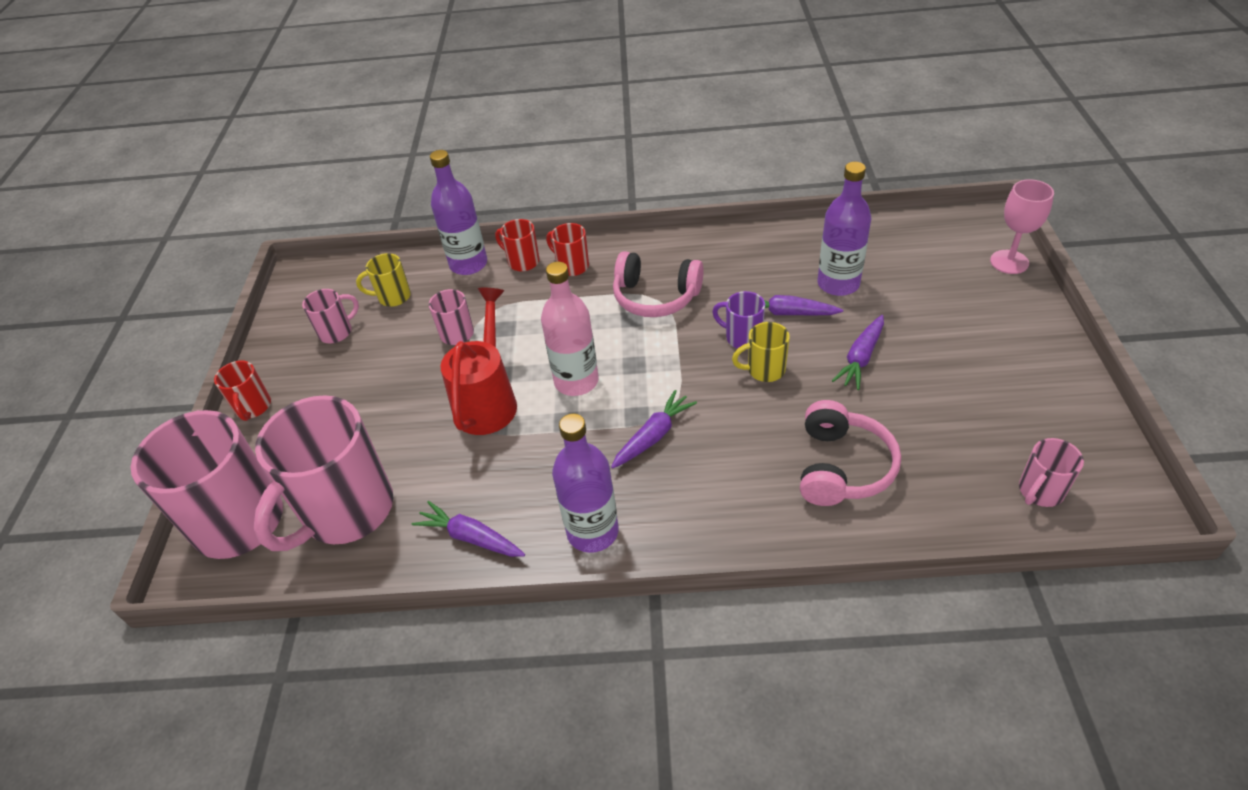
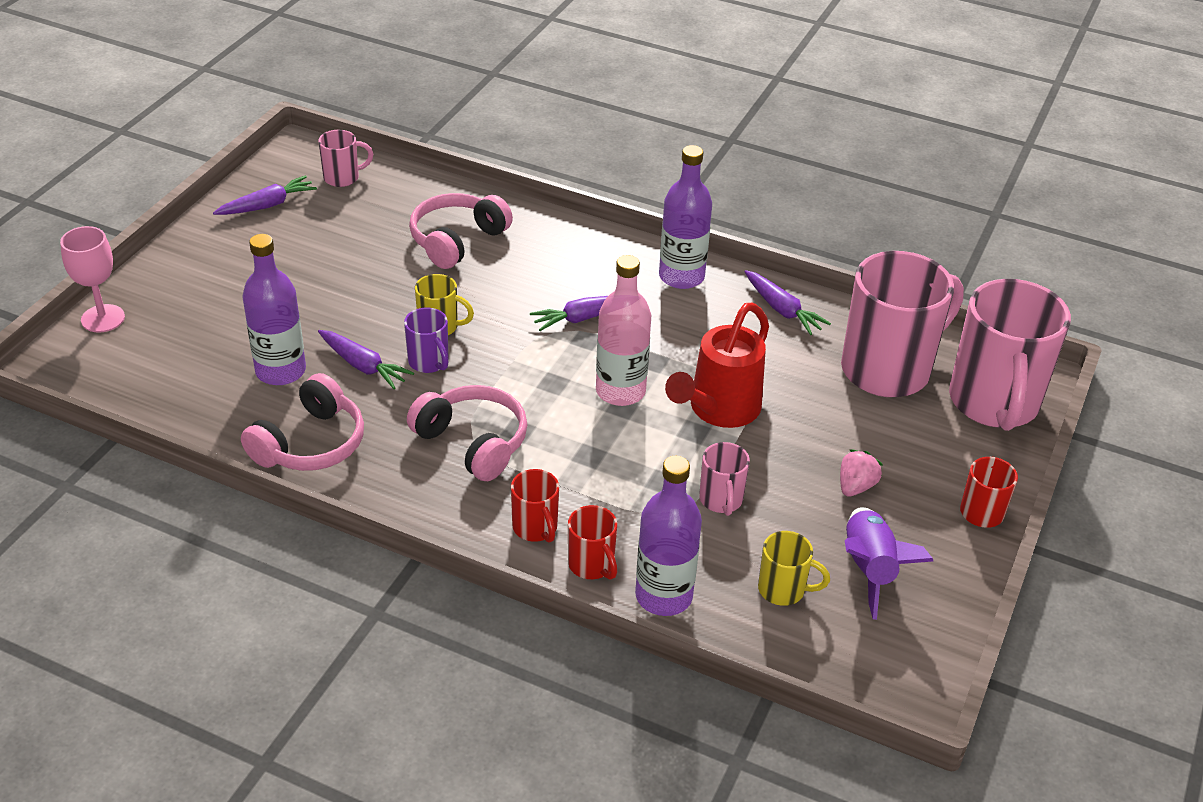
camera: 160 degrees left, 5 degrees down
(337, 332) = (869, 569): pink mug -> purple rocket
(357, 385) = (855, 486): none -> pink strawberry
(760, 251) = (310, 443): none -> pink headphones
(861, 358) = (348, 301): purple carrot -> purple carrot (267, 205)

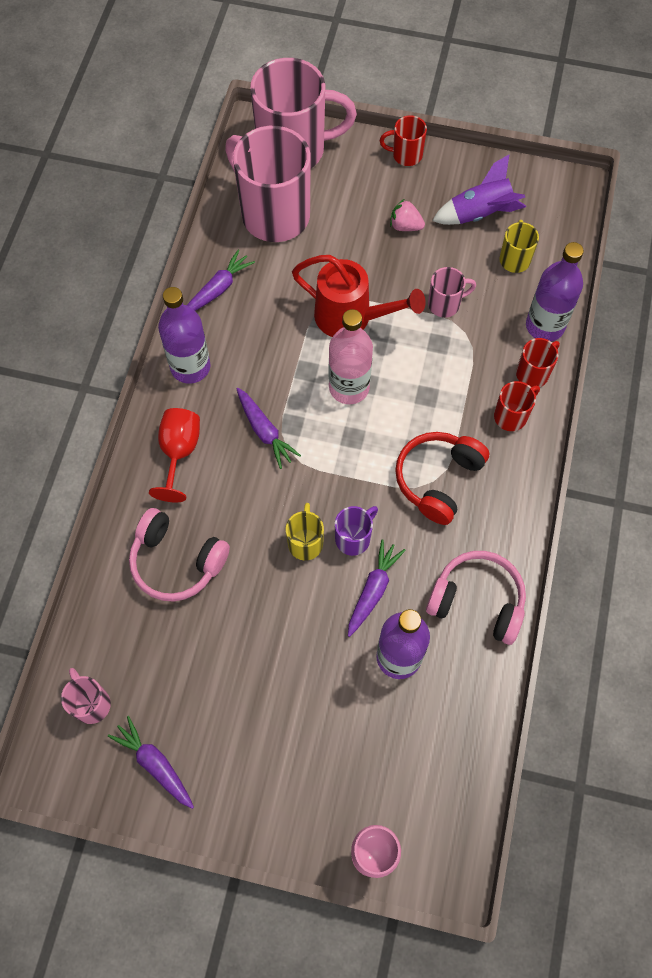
camera: 100 degrees left, 25 degrees up
(473, 442) = (438, 479): pink headphones -> red headphones
(578, 256) = (179, 452): none -> red goblet

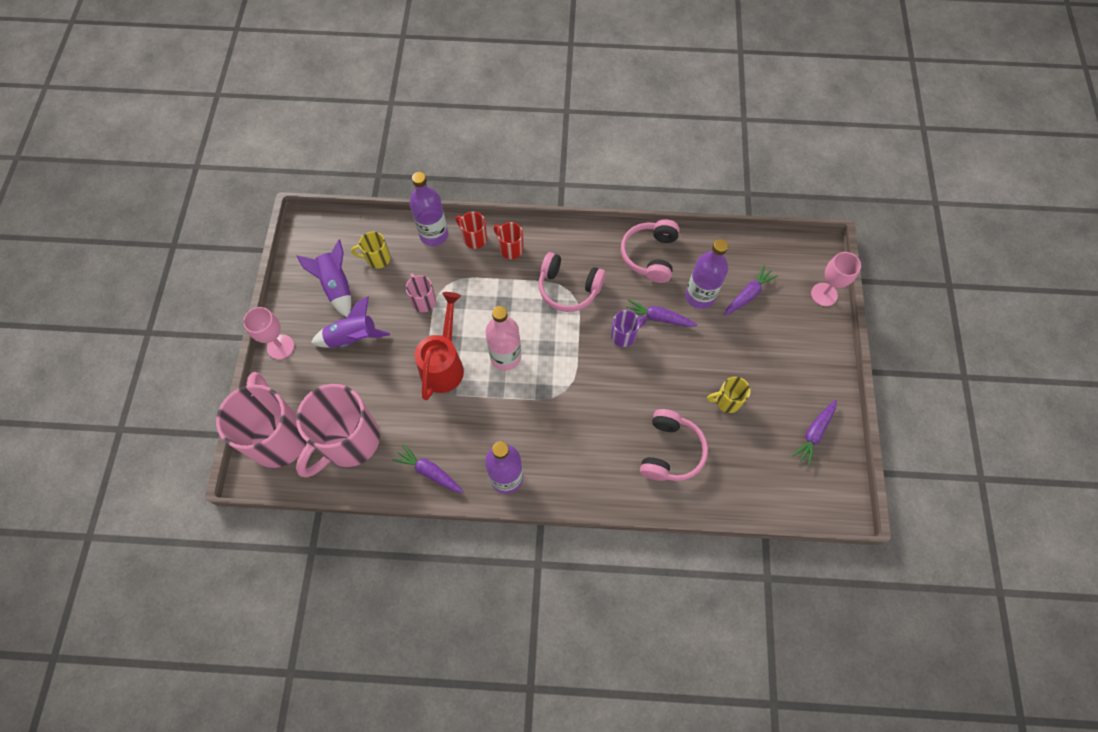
camera: 100 degrees left, 0 degrees up
(91, 703) = (788, 486): pink mug -> none
(179, 452) = (583, 470): red goblet -> none
(264, 431) = (553, 410): purple carrot -> purple carrot (748, 294)
(305, 542) = (634, 366): yellow mug -> yellow mug (727, 401)
(353, 538) = (624, 335): purple mug -> purple mug turned 120 degrees clockwise
(405, 226) = (353, 337): pink strawberry -> purple rocket
(406, 155) = (280, 347): red mug -> pink goblet
(438, 479) = (568, 288): red headphones -> pink headphones

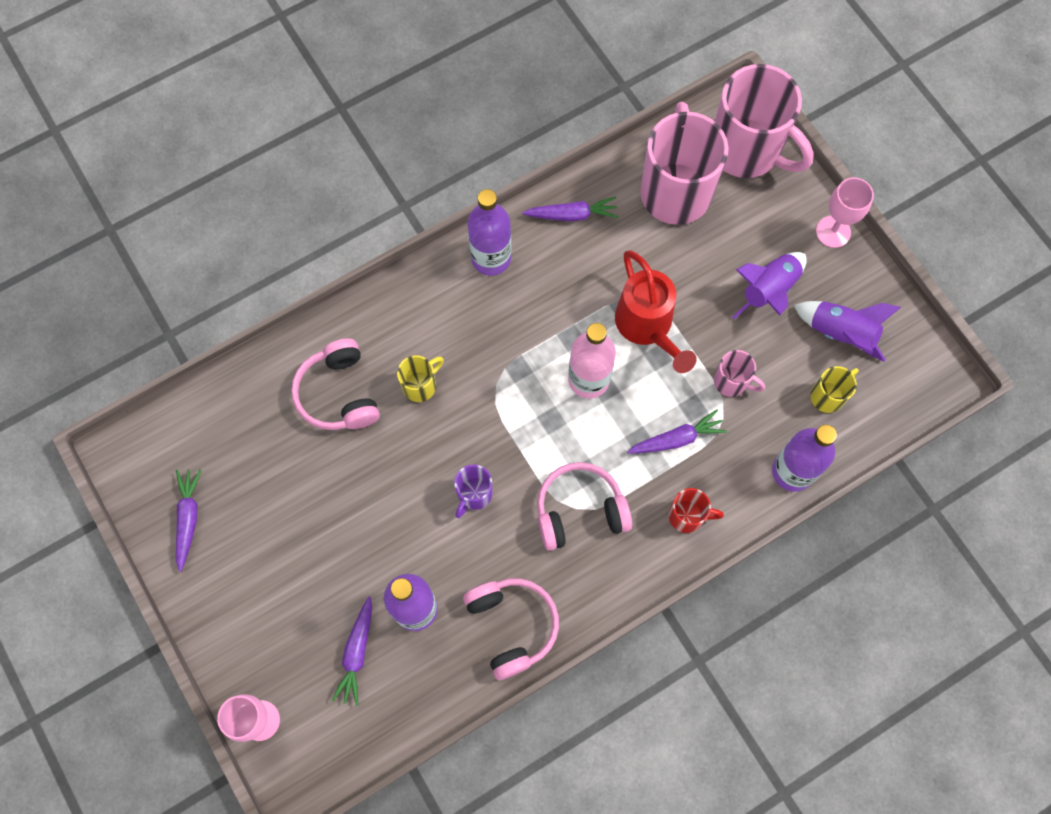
camera: 145 degrees right, 5 degrees up
(474, 238) = (741, 499): red mug -> none
(658, 318) = (448, 545): purple carrot -> purple carrot (676, 439)
(727, 401) = (308, 492): yellow mug -> yellow mug (420, 385)

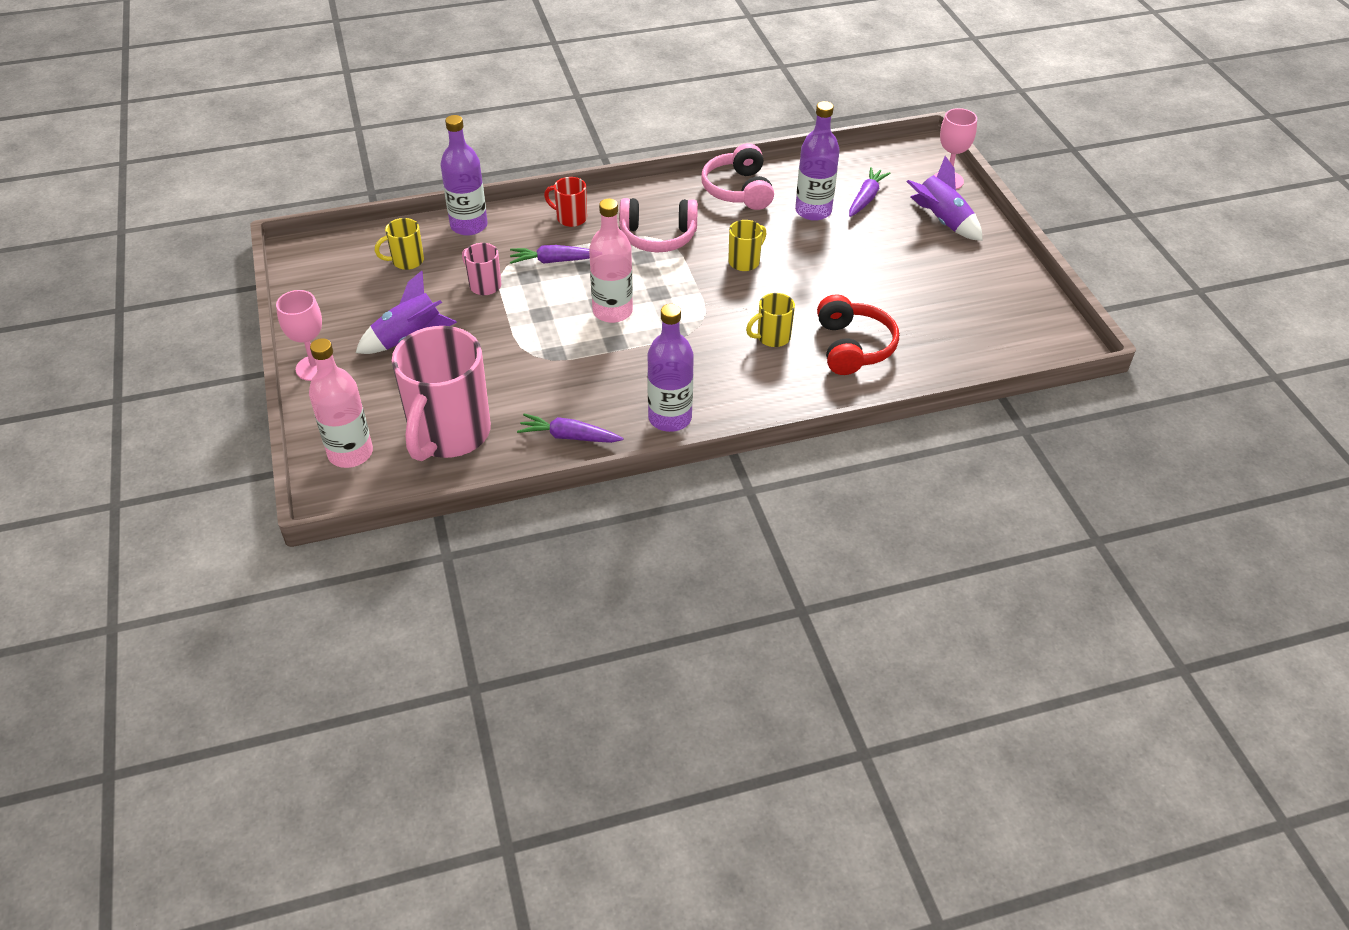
camera: 165 degrees left, 25 degrees down
(188, 519) = (1003, 293): purple carrot -> none
(338, 394) = (853, 347): pink headphones -> red headphones
(474, 494) = (745, 261): purple mug -> yellow mug
(647, 326) = (539, 336): red watering can -> none
(747, 150) = (350, 453): pink mug -> pink bottle
(841, 333) = (364, 297): purple rocket -> purple rocket (942, 221)

